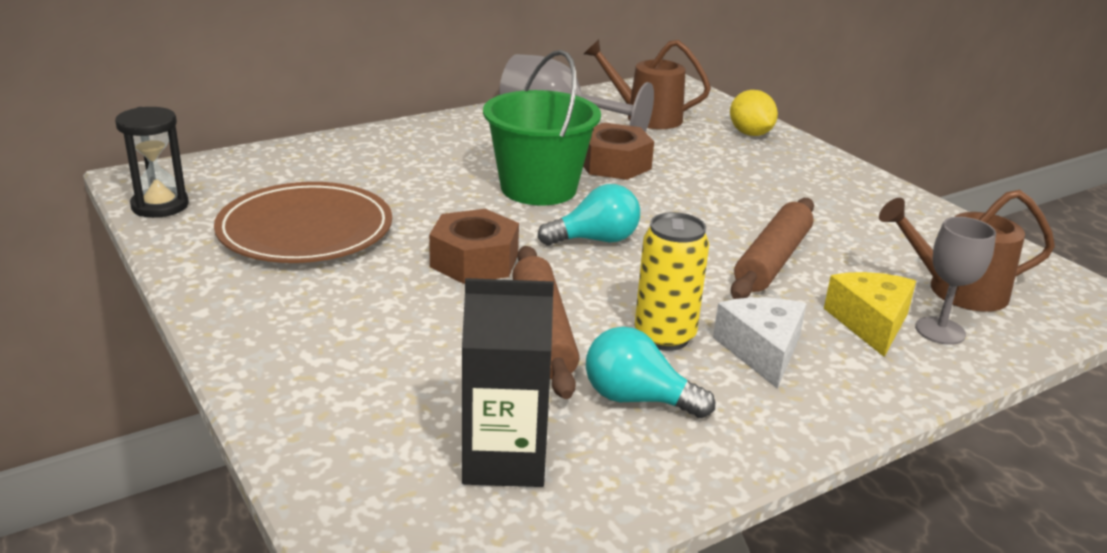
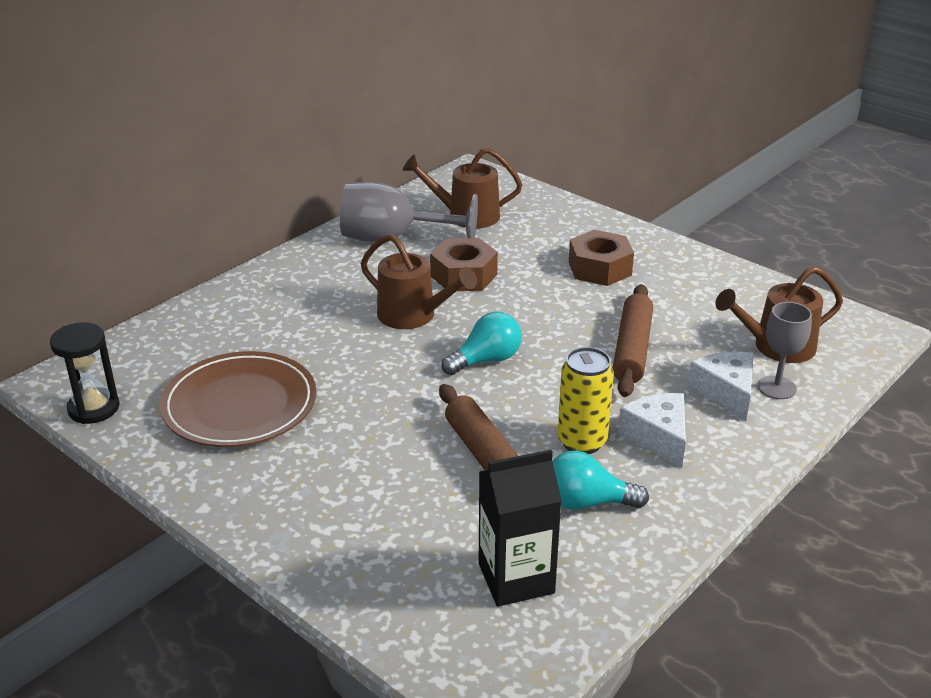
camera: 15 degrees left, 5 degrees up
(474, 261) = (399, 404): brown nut -> brown nut (599, 268)
(538, 188) = (414, 316): green bucket -> brown watering can
(750, 134) = (561, 217): yellow lemon -> none
(870, 323) = (725, 392): yellow cheese -> white cheese

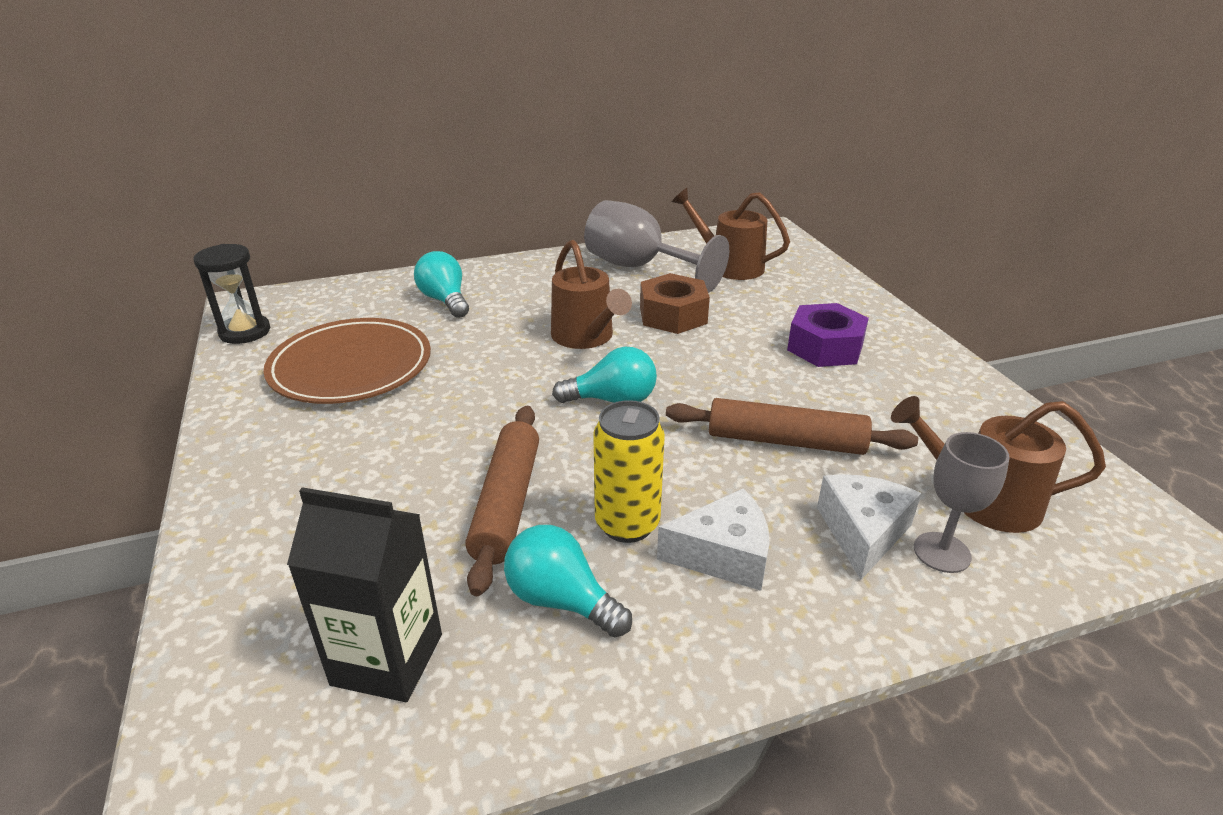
camera: 30 degrees right, 0 degrees up
(252, 320) = (445, 300): none -> turquoise light bulb
(599, 268) = (825, 347): brown nut -> purple nut
(632, 349) = (785, 441): brown rolling pin -> brown rolling pin turned 60 degrees clockwise
(658, 437) = (723, 555): white cheese -> white cheese turned 75 degrees clockwise

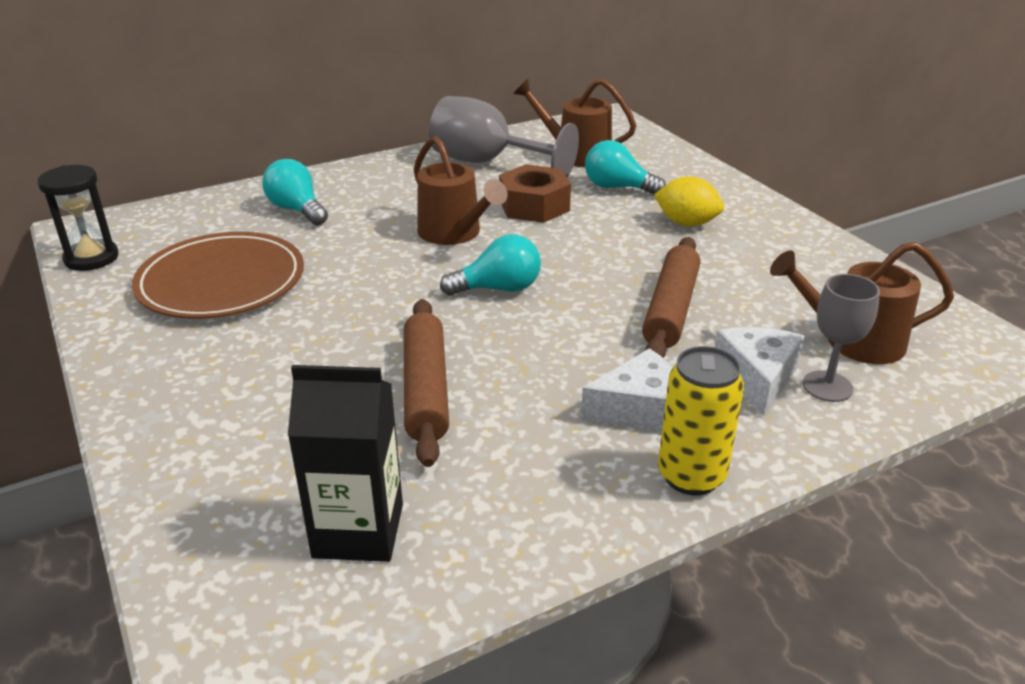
camera: 10 degrees left, 0 degrees up
(561, 600) = (504, 464): turquoise light bulb -> turquoise light bulb (617, 187)
(627, 524) = (545, 394): yellow can -> yellow can (691, 476)
(785, 441) = (670, 309): brown rolling pin -> brown rolling pin turned 75 degrees counterclockwise
(825, 347) = (686, 223): purple nut -> yellow lemon

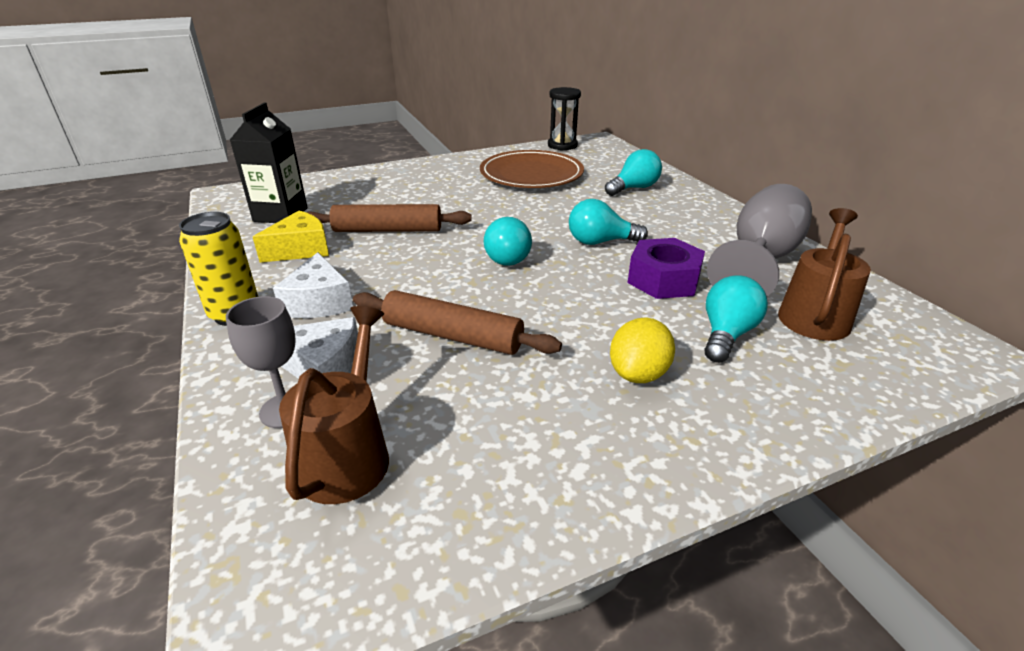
camera: 95 degrees right, 0 degrees up
(454, 234) = (600, 242): brown watering can -> turquoise light bulb
(498, 465) = (301, 249): none -> yellow cheese
(534, 206) = (663, 280): brown nut -> purple nut

